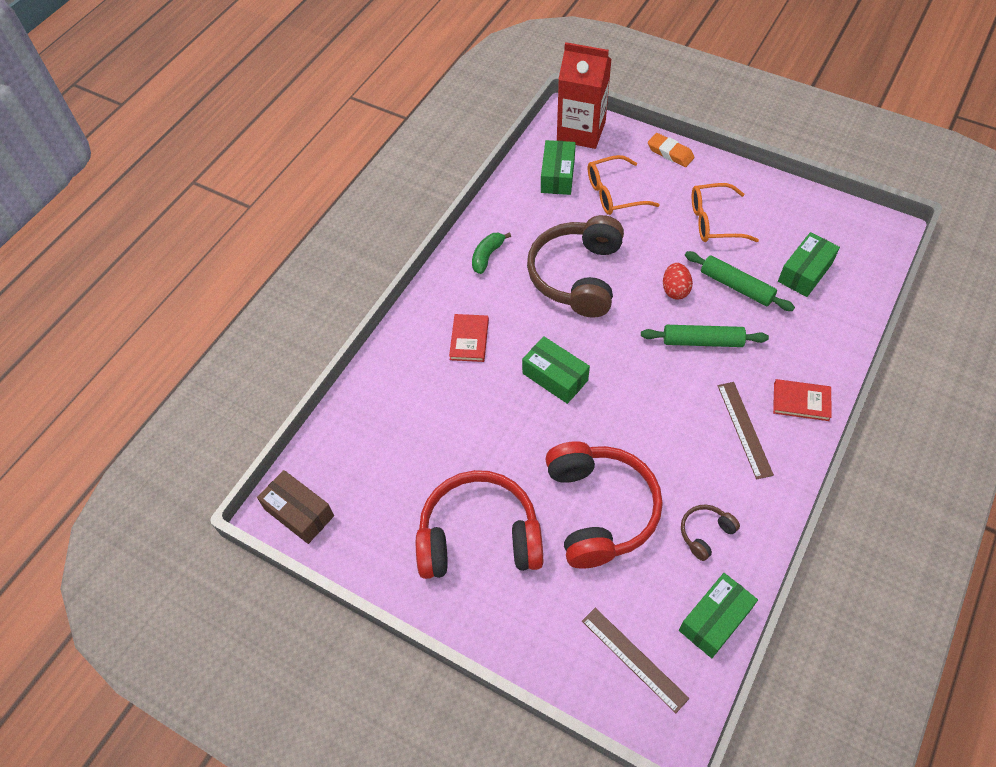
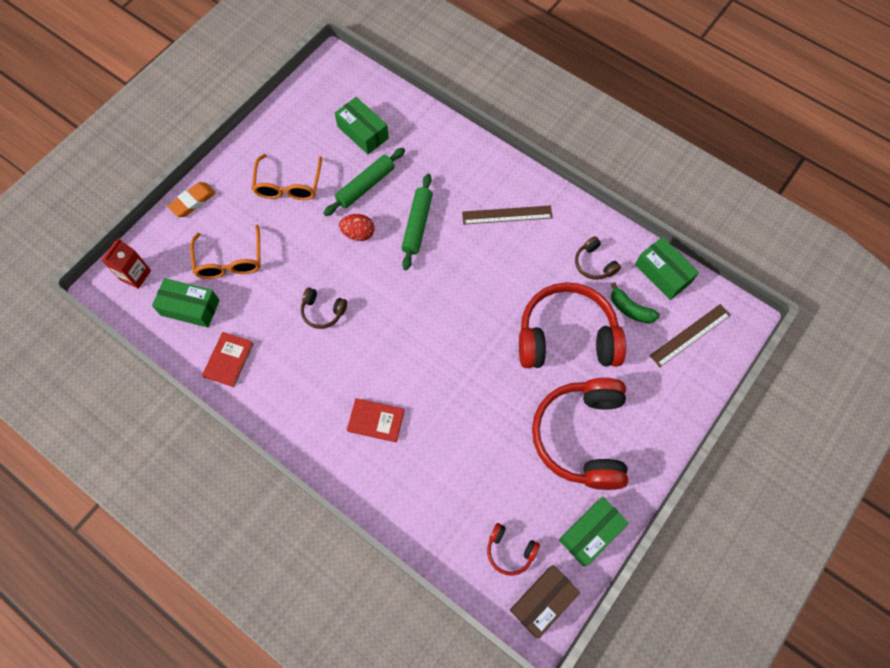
camera: 85 degrees left, 10 degrees up
(348, 476) = (510, 551): none -> red headphones
(487, 256) = (277, 391): green banana -> green banana (630, 309)
(555, 377) = (432, 350): green box -> green box (590, 533)
(577, 276) = (323, 311): brown headphones -> brown headphones, size x0.44
(581, 131) = (135, 275): red carton -> red carton, size x0.53
(801, 401) = (488, 169): red book -> red book (229, 360)

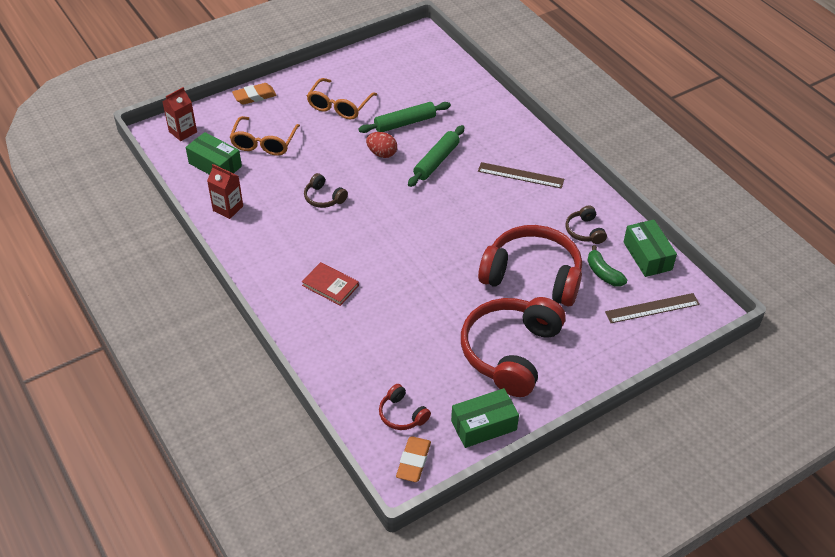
camera: 20 degrees right, 20 degrees down
(229, 360) = (228, 208): red book -> red carton
(363, 132) = (421, 87): green box -> none
(542, 601) = (413, 461): brown box -> orange eraser

